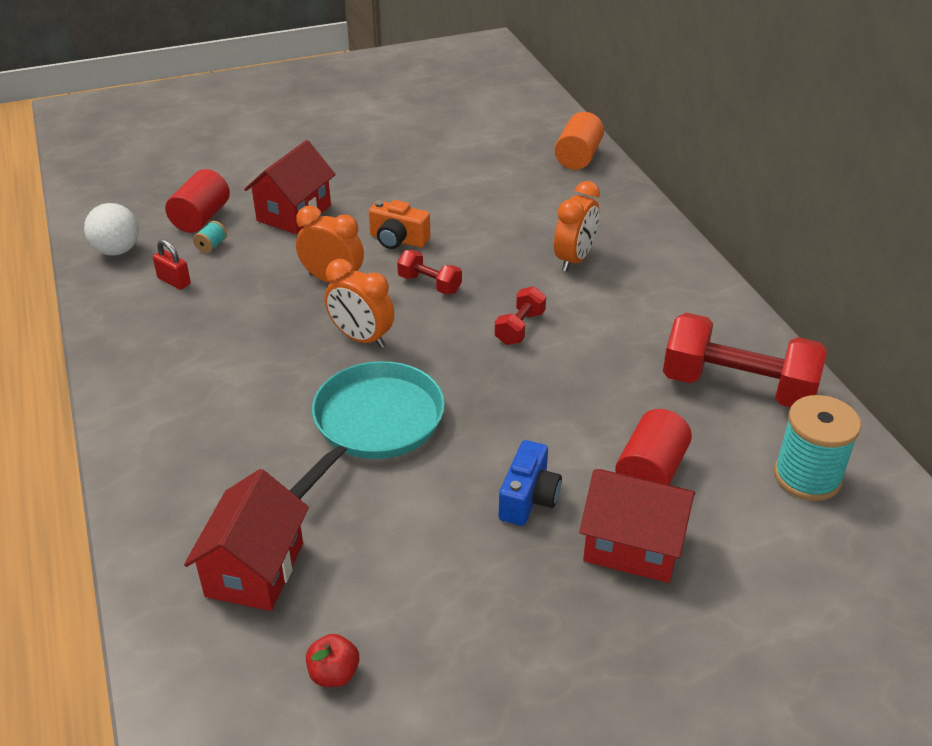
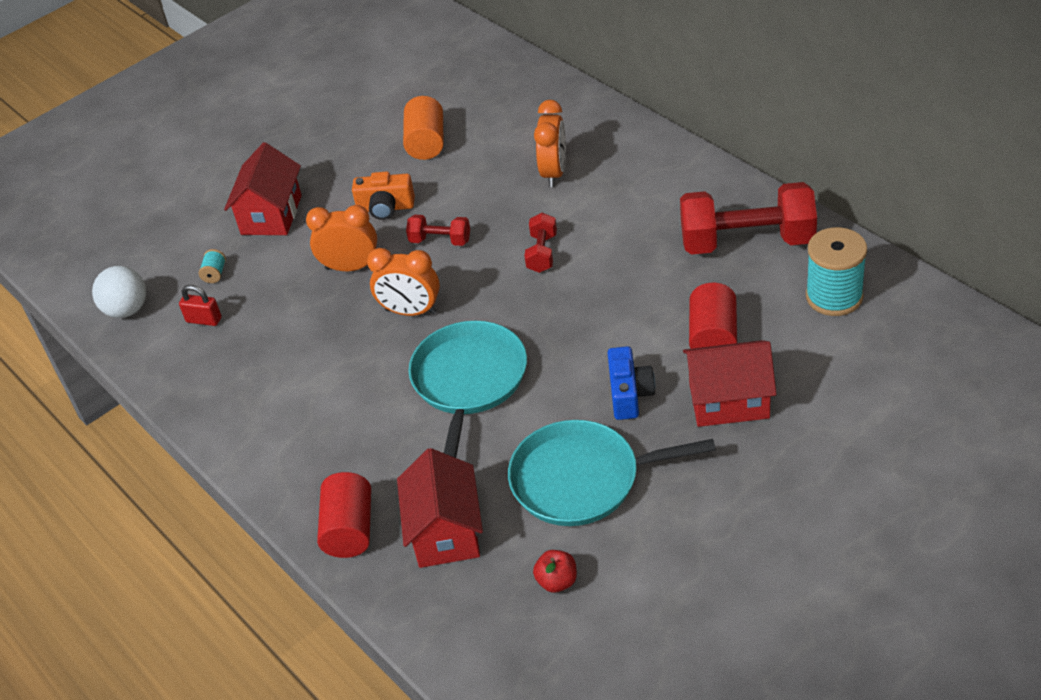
camera: 15 degrees left, 5 degrees up
(201, 218) = (185, 250): red cylinder -> red cylinder (349, 529)
(427, 570) = (582, 479): none -> turquoise pan
(578, 157) = (502, 68): orange cylinder -> orange cylinder (426, 143)

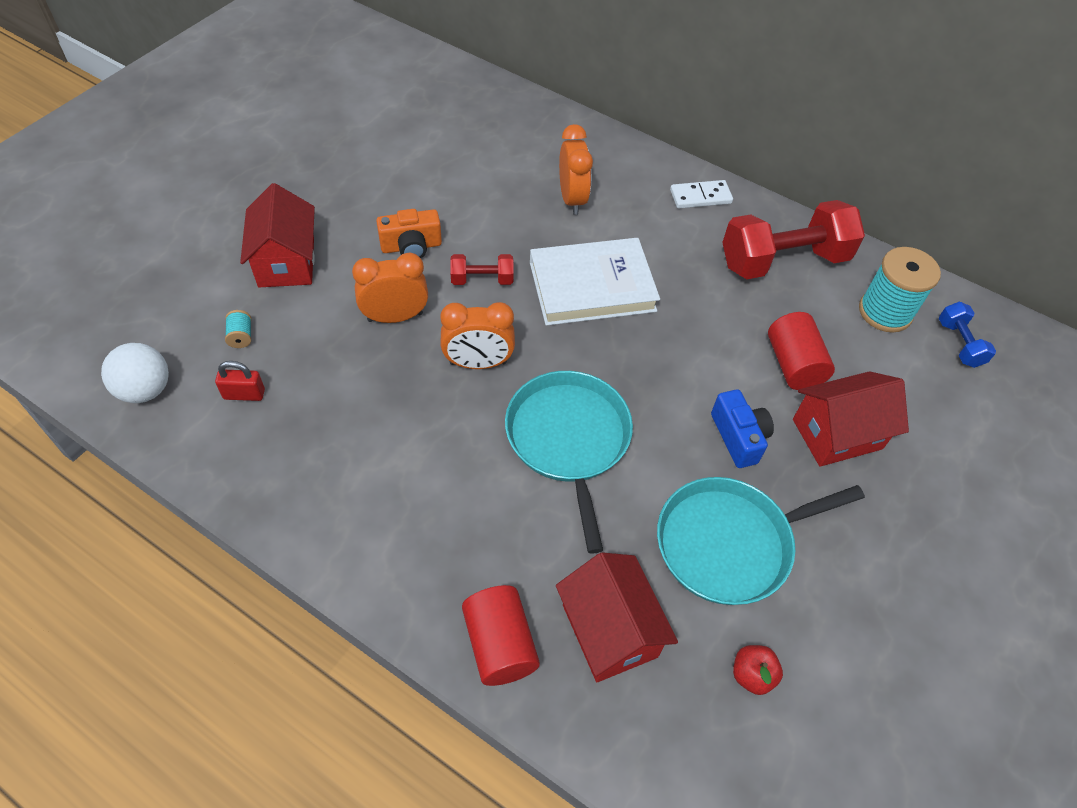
camera: 25 degrees left, 10 degrees up
(426, 143) = (430, 173): orange cylinder -> none
(542, 253) = (592, 286): red dumbbell -> white book
(687, 176) = (700, 197): none -> white domino
(901, 332) = (959, 344): none -> blue dumbbell

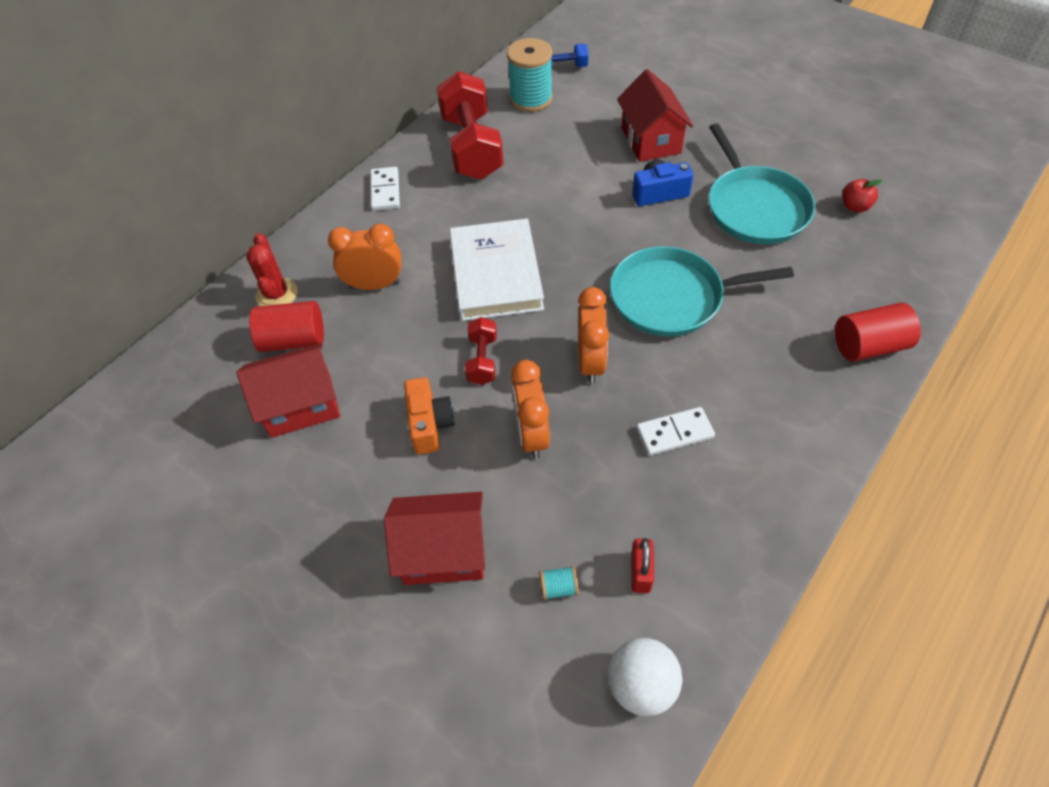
camera: 80 degrees left, 0 degrees up
(388, 430) = (674, 433): none -> white domino
(557, 138) = (277, 294): none -> red cactus
(609, 631) = (841, 279): red house -> red house (301, 405)
(793, 364) = (585, 155): red cylinder -> red cylinder (293, 340)

